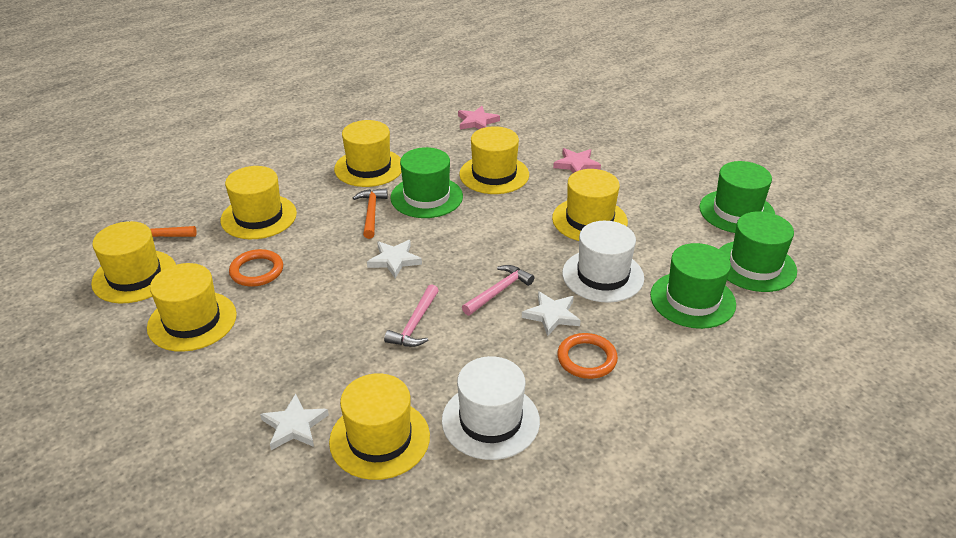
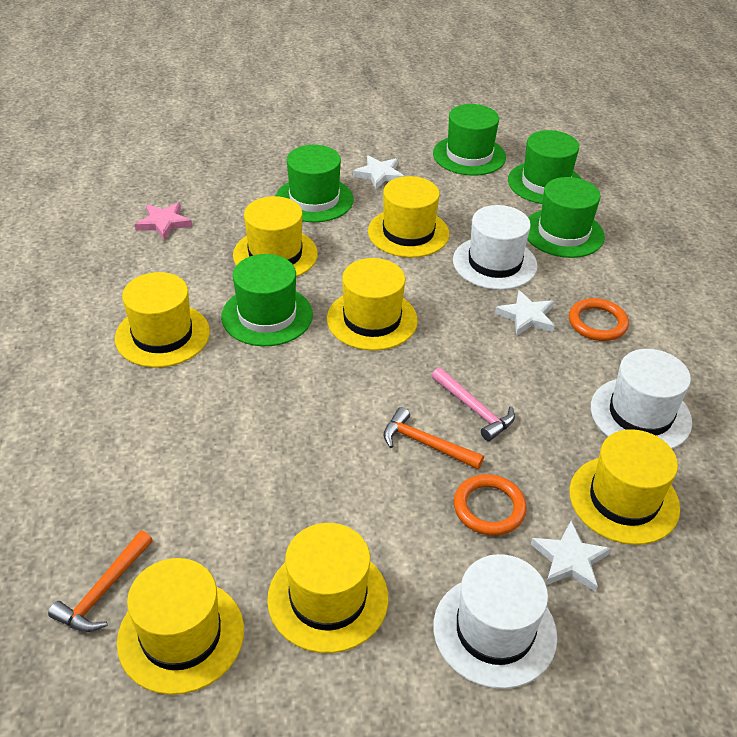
camera: 60 degrees left, 5 degrees up
(205, 407) = (494, 630): none -> white hat
(257, 271) = (278, 504): orange ring -> orange ring (489, 508)
(259, 217) = (166, 465): yellow hat -> yellow hat (372, 319)
(371, 213) = (255, 367): orange hammer -> orange hammer (426, 444)
(394, 260) = (358, 383): white star -> white star (379, 174)
(499, 291) = (467, 333): pink hammer -> none
(576, 165) = (314, 199): pink star -> green hat

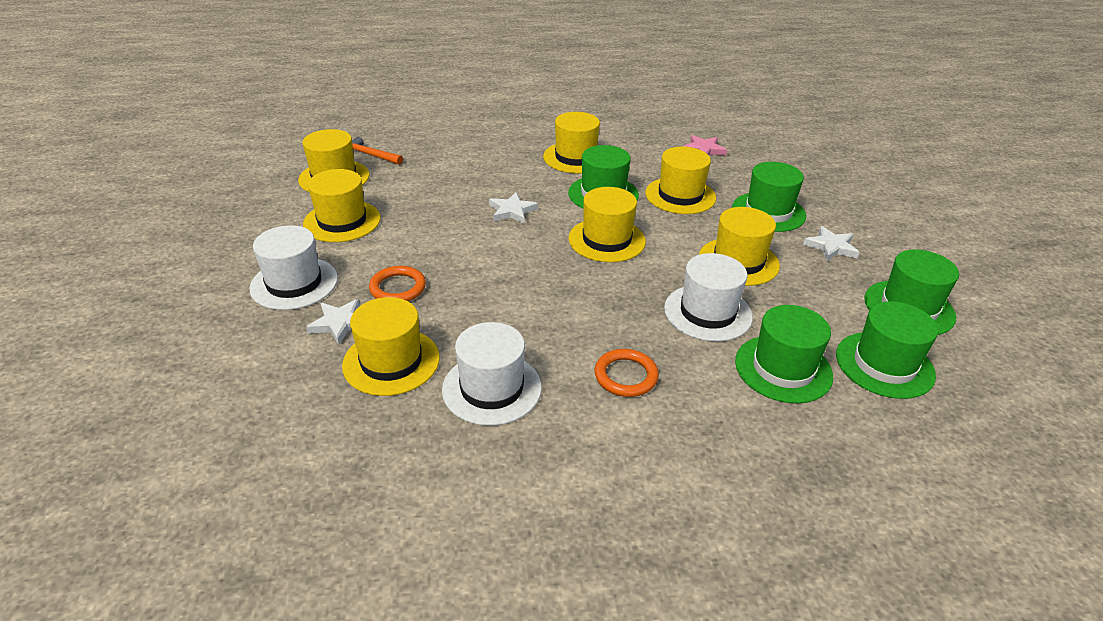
camera: 90 degrees right, 5 degrees down
(426, 444) = (465, 262): orange hammer -> none
(474, 409) = (501, 287): pink hammer -> none
(526, 316) = (627, 327): white star -> white star (512, 211)

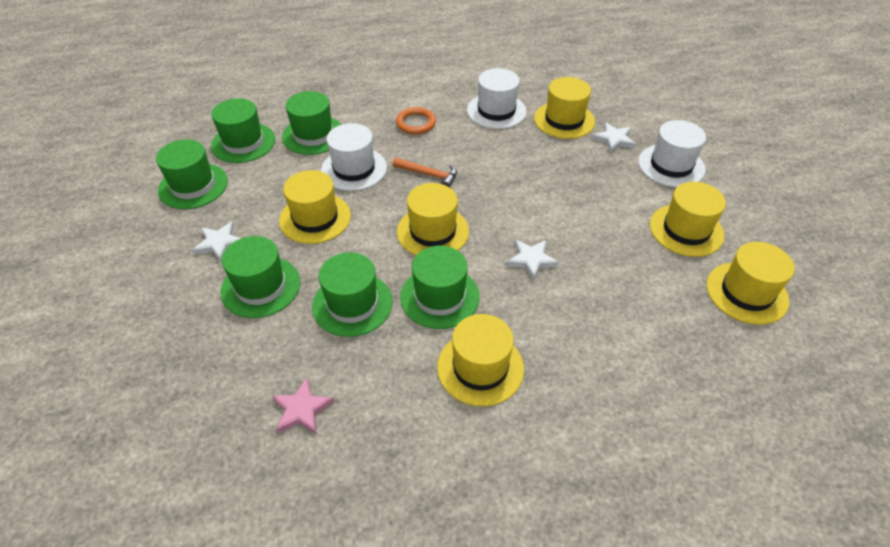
camera: 175 degrees right, 10 degrees up
(370, 155) = (740, 341): orange hammer -> orange hammer (429, 174)
(398, 288) = (591, 168): orange ring -> none
(680, 195) = (352, 304): yellow hat -> green hat

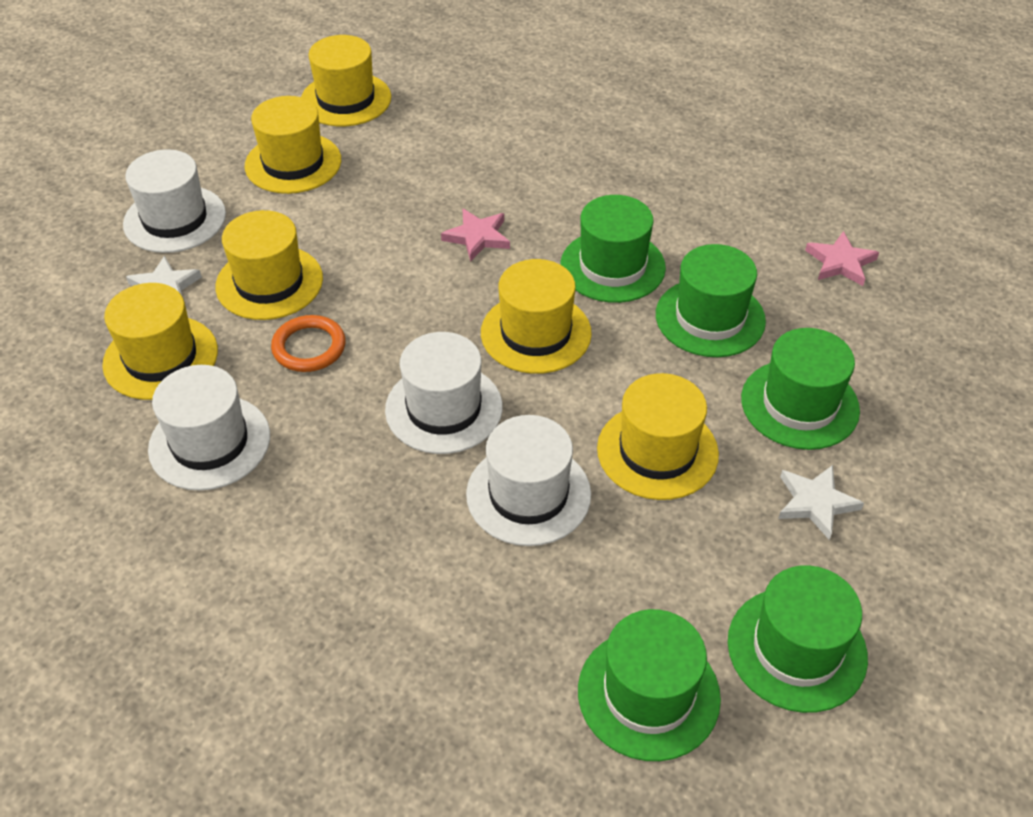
camera: 135 degrees left, 0 degrees up
(313, 135) = (519, 615): green hat -> none
(416, 123) = (345, 511): orange ring -> orange ring (309, 347)
(429, 174) = (444, 408): orange hammer -> white hat
(480, 367) = (646, 194): yellow hat -> yellow hat (269, 282)
(531, 260) = (477, 237): white star -> pink star

